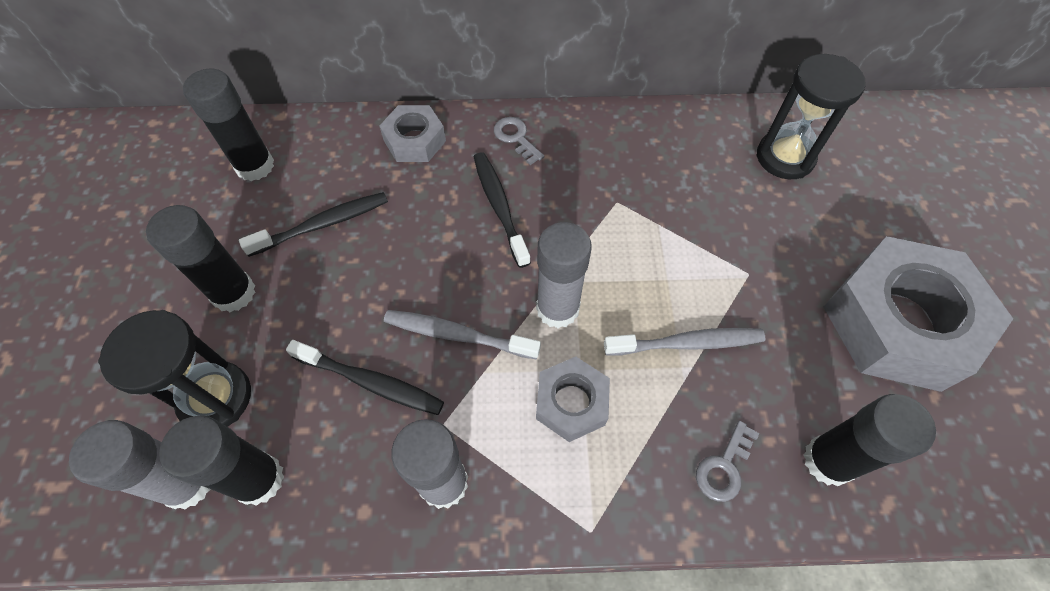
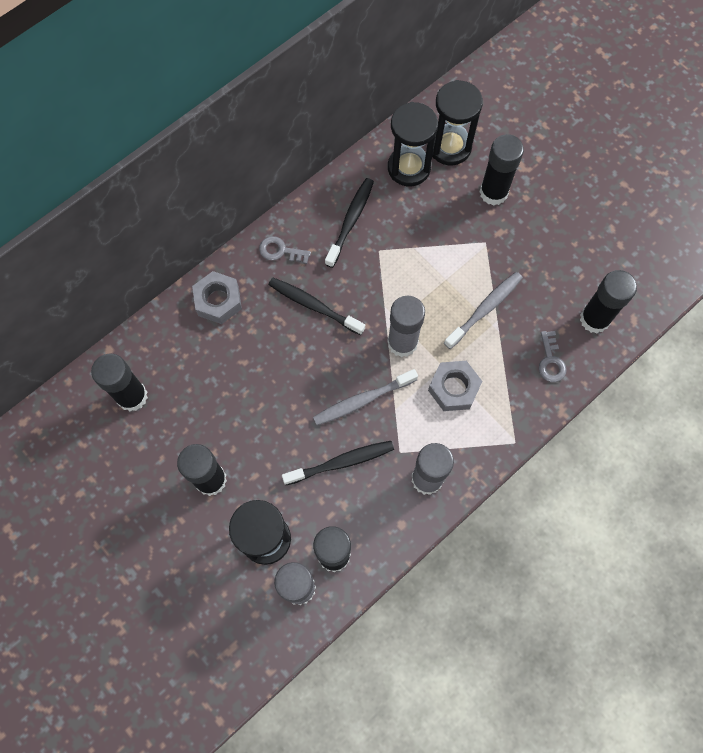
camera: 40 degrees left, 10 degrees up
(322, 224) = (218, 399): black toothbrush -> black toothbrush (350, 221)
(720, 148) = (409, 168): none -> black hourglass
(801, 230) = (493, 192): none -> black glue stick
(898, 323) = (578, 215): grey nut -> none

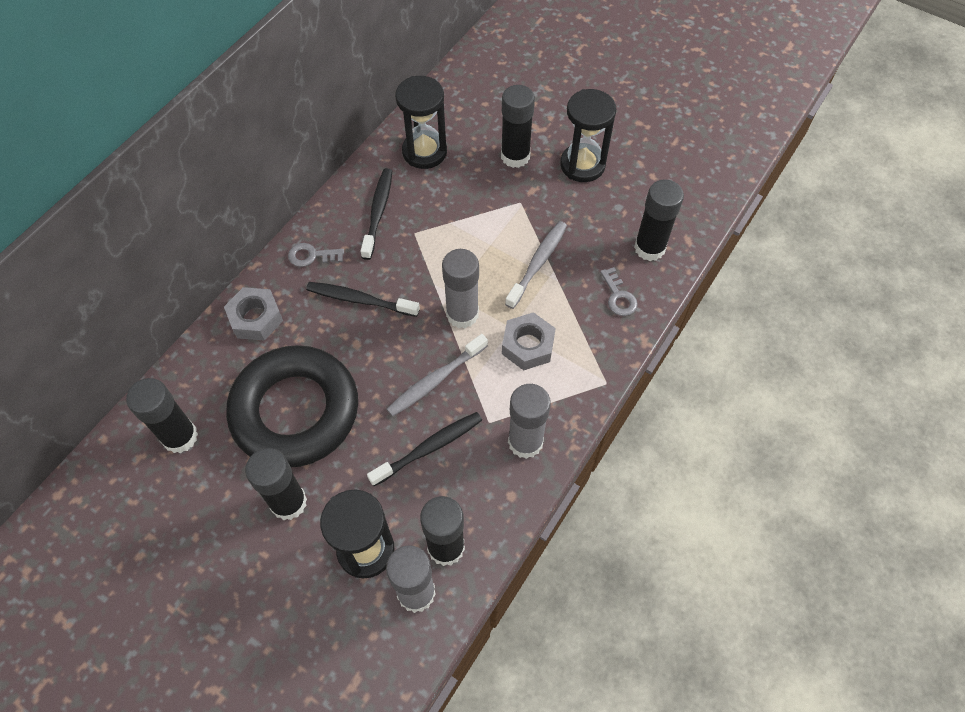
camera: 15 degrees left, 10 degrees down
(234, 398) = (295, 411): none -> black ring
(450, 147) = (460, 125): black hourglass -> black hourglass (582, 165)

